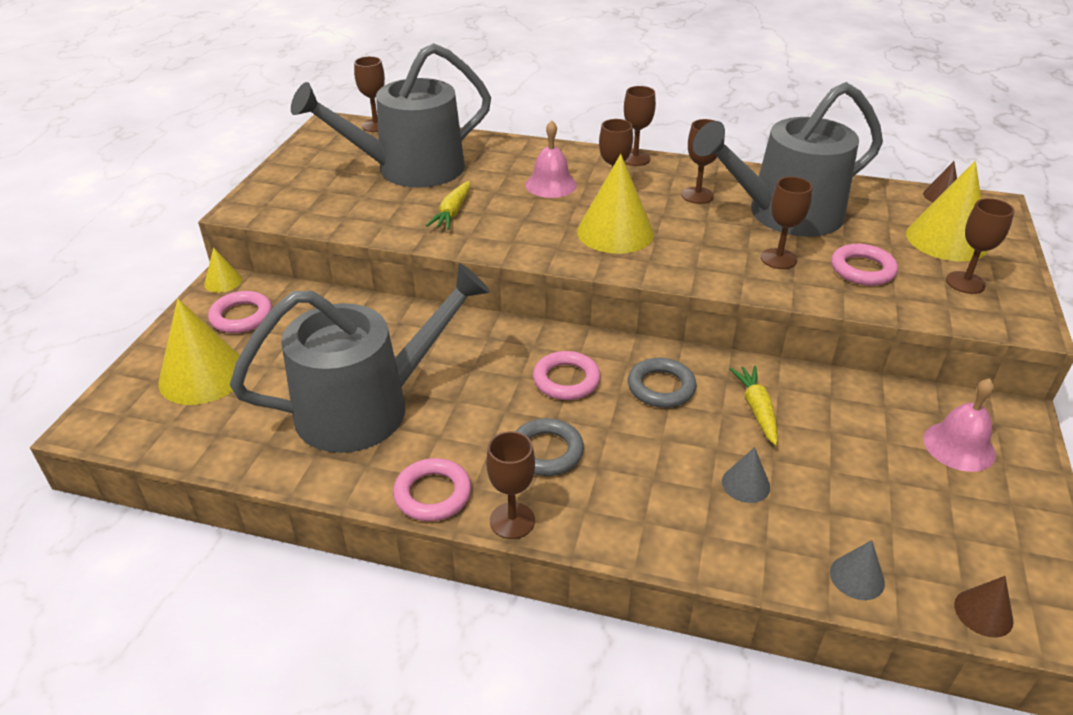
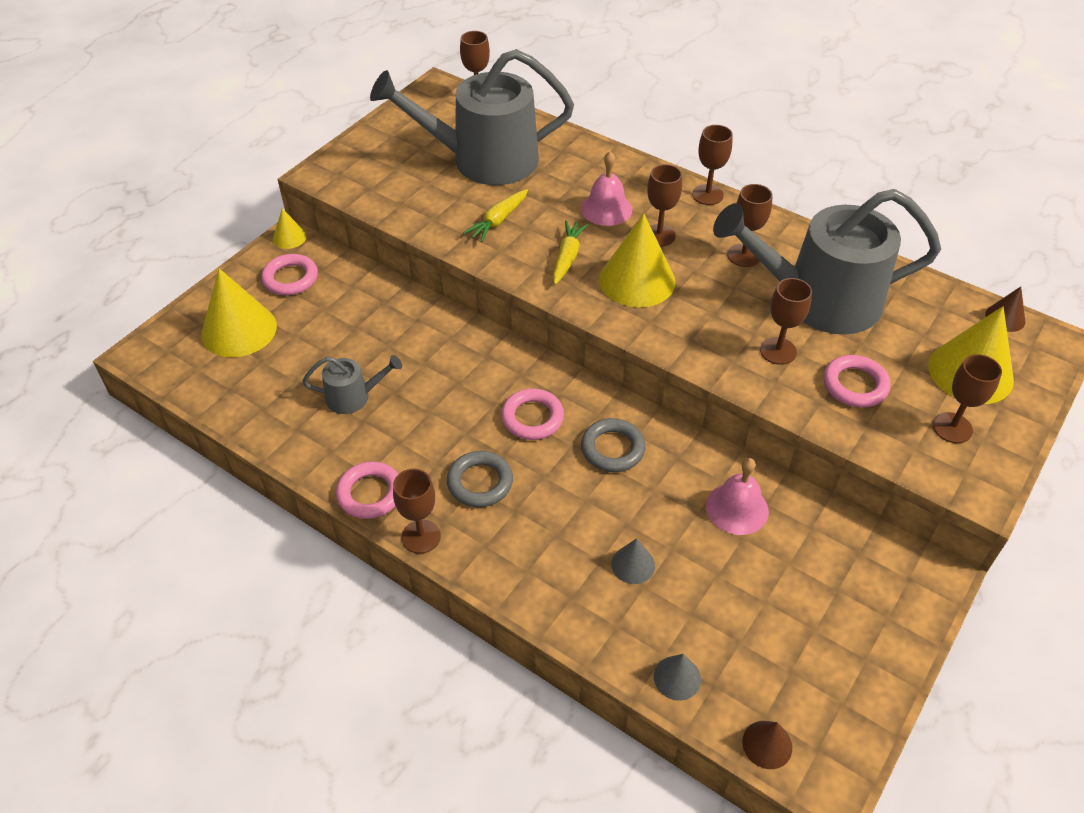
camera: 20 degrees right, 10 degrees up
(366, 407) = (353, 397): grey watering can -> grey watering can, size x0.44
(756, 409) = (687, 496): yellow carrot -> yellow carrot (567, 257)
(959, 446) = (855, 589): pink bell -> pink bell (737, 508)

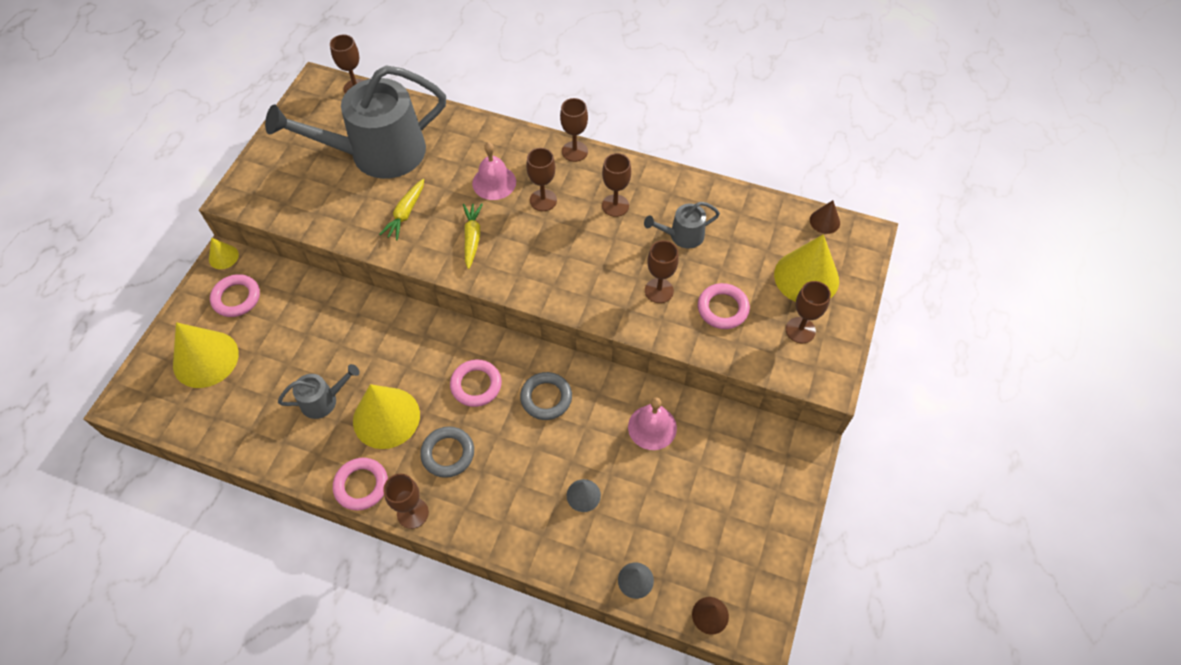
camera: 15 degrees left, 10 degrees up
(637, 280) = (534, 248): yellow cone -> yellow cone (386, 417)
(819, 300) = (682, 235): grey watering can -> grey watering can, size x0.44

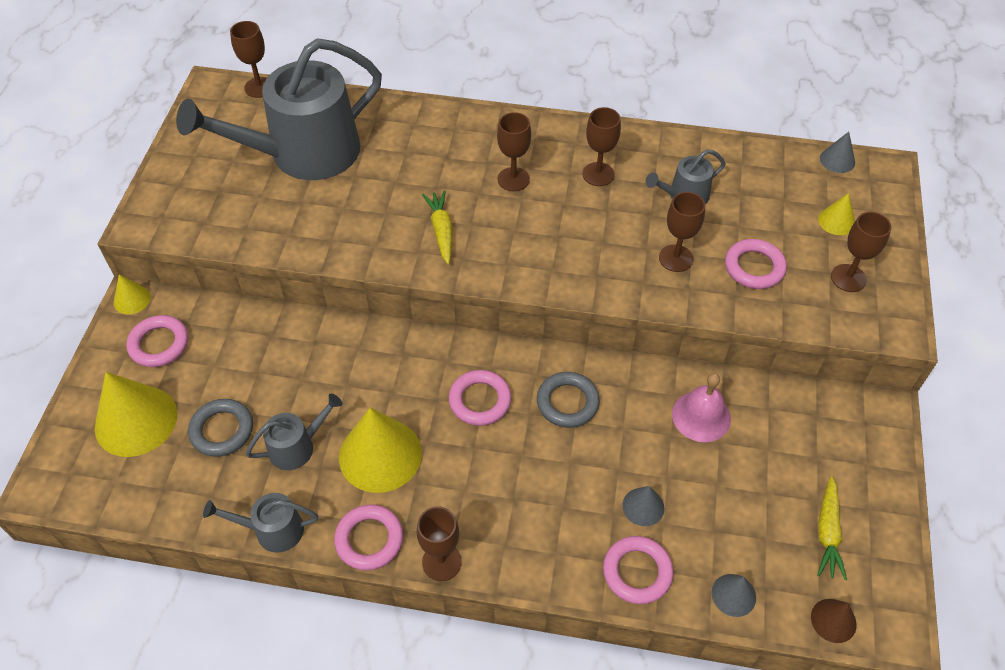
camera: 10 degrees left, 5 degrees down
(290, 465) = (273, 530): none -> grey watering can
(405, 214) = (354, 215): yellow carrot -> yellow carrot (827, 533)
(448, 453) = (467, 485): grey ring -> grey ring (222, 430)
(494, 182) = (450, 167): pink bell -> none
(563, 548) = (637, 572): none -> pink ring
(574, 151) = (534, 123): brown goblet -> none
(806, 277) = (836, 221): yellow cone -> yellow cone, size x0.49
(824, 221) = (837, 160): brown cone -> grey cone

